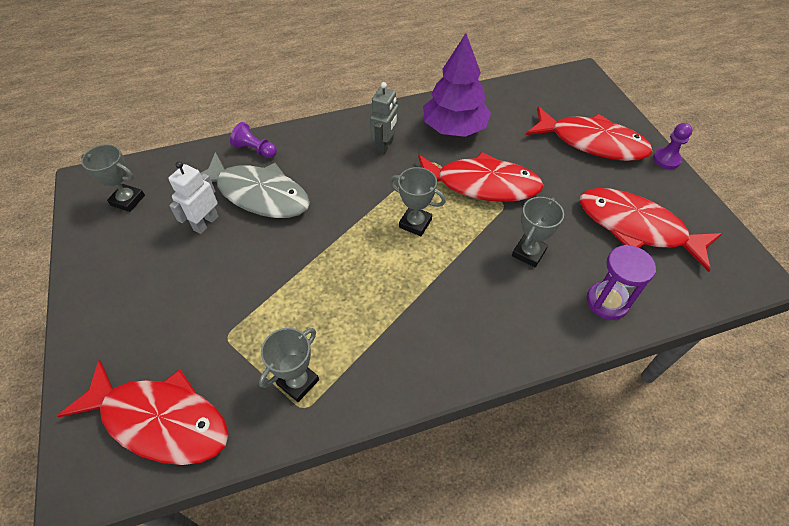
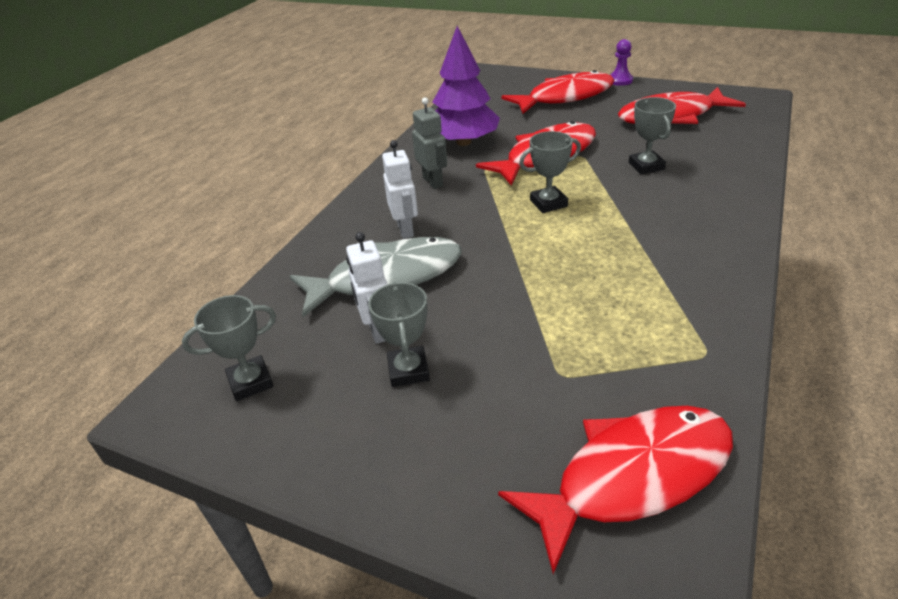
camera: 45 degrees left, 15 degrees down
(255, 150) = (320, 256): purple pawn -> none
(298, 382) = (670, 346): grey trophy -> grey trophy (408, 370)
(316, 170) = (405, 229): none -> white robot
(607, 302) = (730, 155): purple hourglass -> none

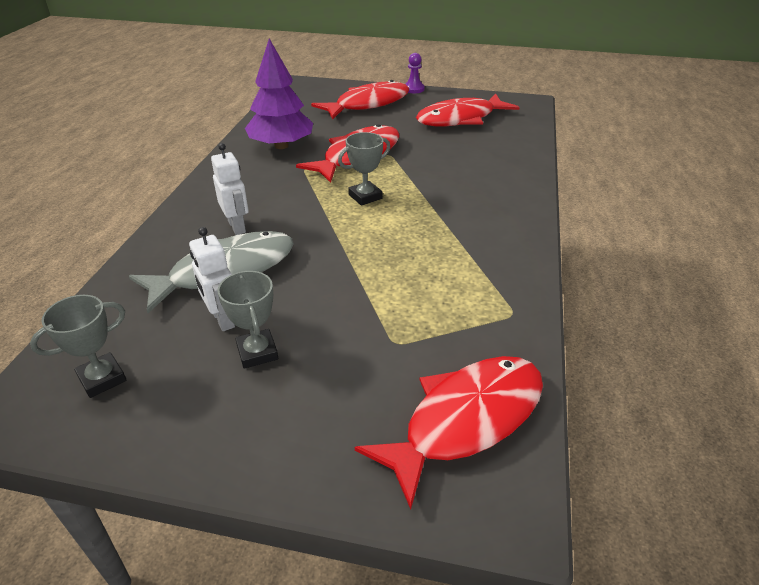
camera: 15 degrees left, 0 degrees up
(433, 181) = (257, 182): grey robot -> none
(646, 166) = (444, 161): grey trophy -> none

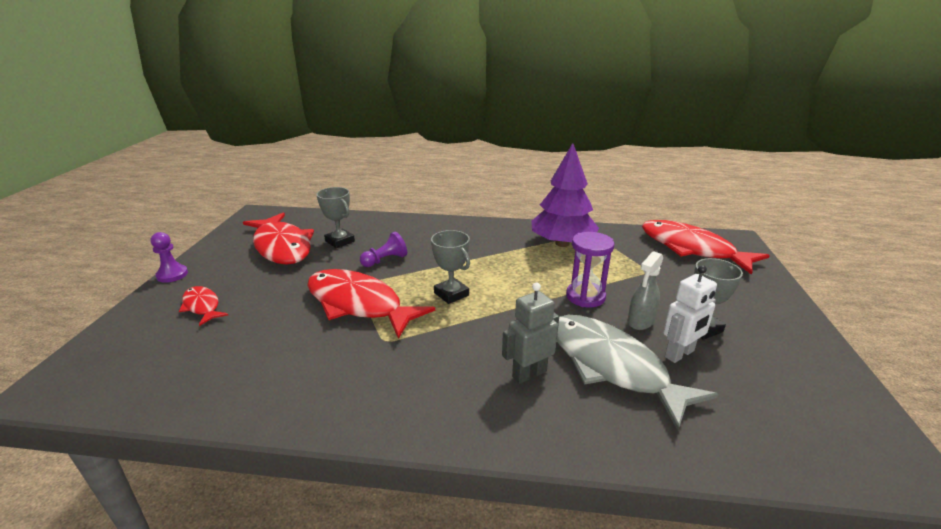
camera: 95 degrees left, 10 degrees down
(102, 378) = (806, 414): grey trophy -> grey trophy (340, 241)
(237, 227) = (529, 374): white robot -> grey robot
(281, 146) = (314, 369): purple tree -> purple tree (562, 243)
(285, 306) = (640, 321): none -> grey spray bottle
(343, 276) = (585, 296): none -> purple hourglass
(368, 104) = (202, 306): red fish -> red fish, size x0.50
(433, 164) = (385, 260): none -> purple pawn

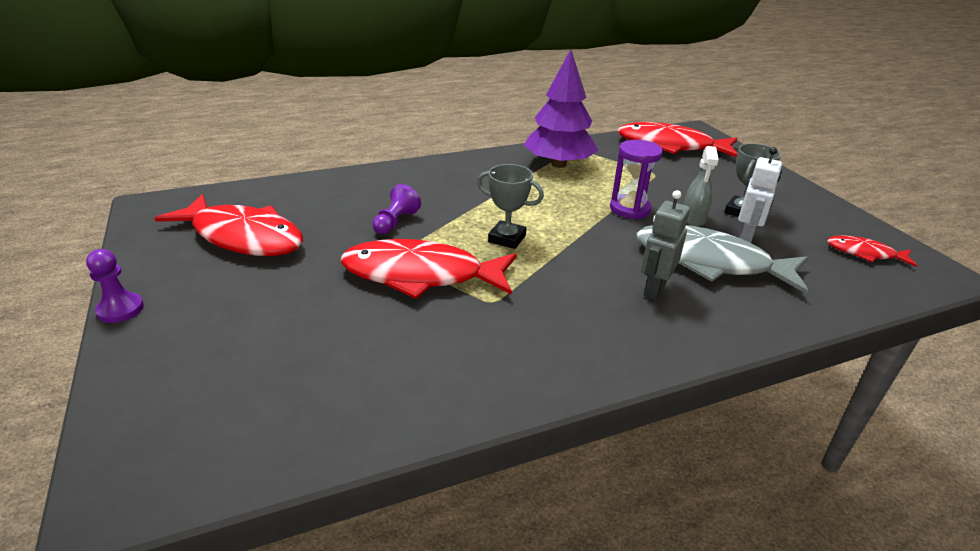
camera: 30 degrees left, 5 degrees up
(202, 306) = (222, 333): red fish -> red fish (864, 253)
(340, 241) = (314, 214): grey trophy -> none

